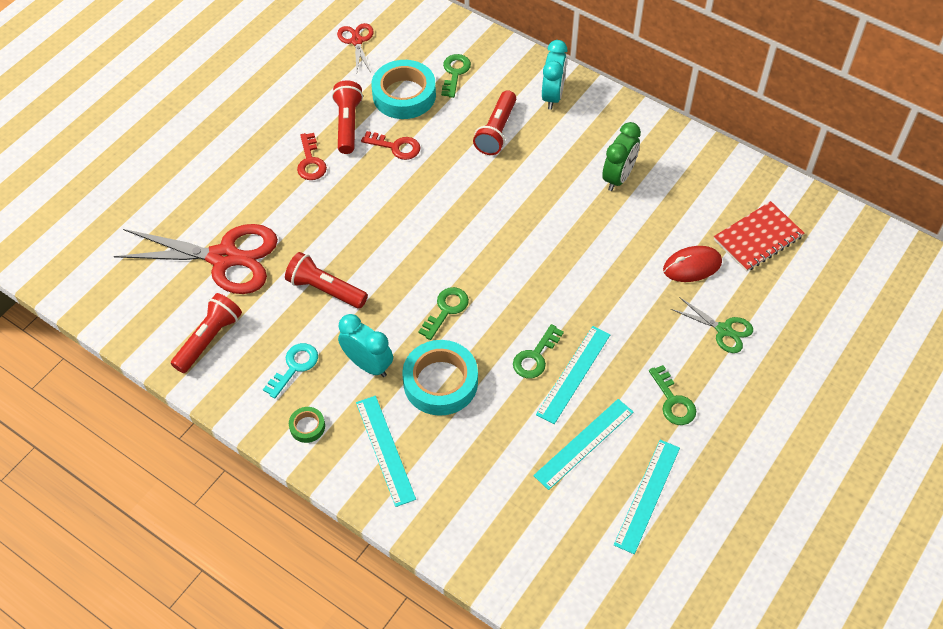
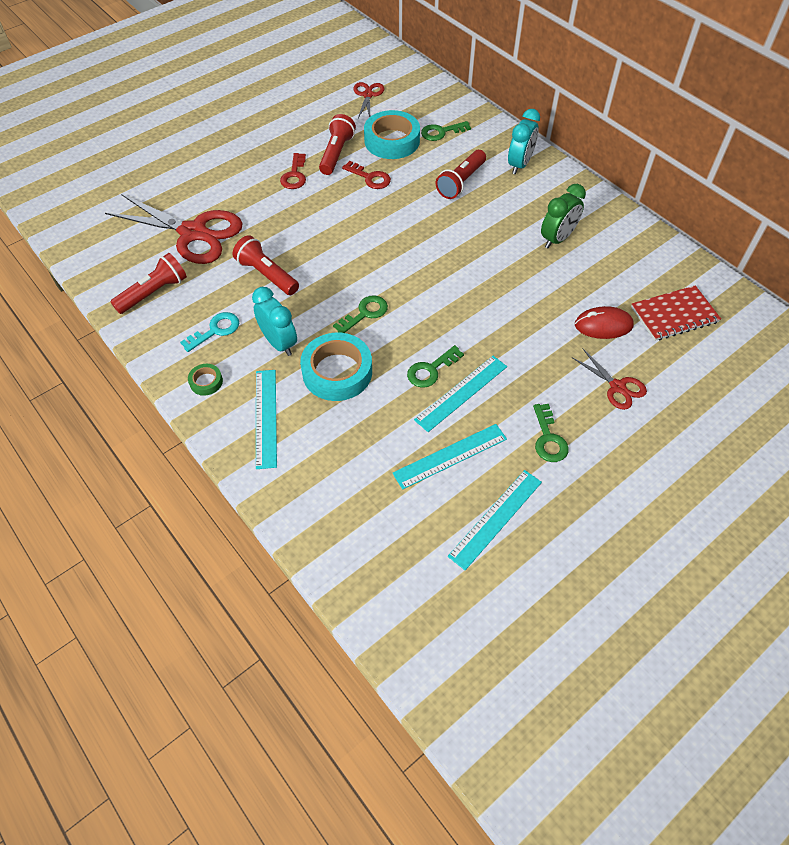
camera: 15 degrees right, 0 degrees up
(455, 73) = (441, 132): green key -> green key turned 135 degrees counterclockwise
(724, 330) = (617, 387): green scissors -> red scissors

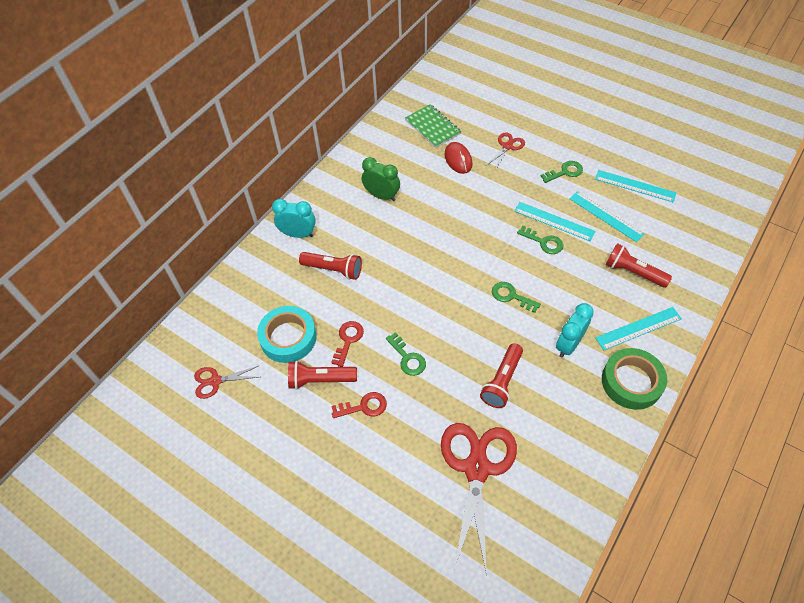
camera: 105 degrees left, 0 degrees up
(154, 293) = (564, 468): red flashlight -> red flashlight (633, 272)
(206, 382) = (631, 382): green tape -> green tape, size x2.16
(216, 330) = (579, 397): turquoise key -> none
(337, 372) = (575, 297): turquoise tape -> none
(441, 132) = (265, 301): green key -> green key (407, 358)
(674, 315) = (432, 127): red notebook -> green notebook

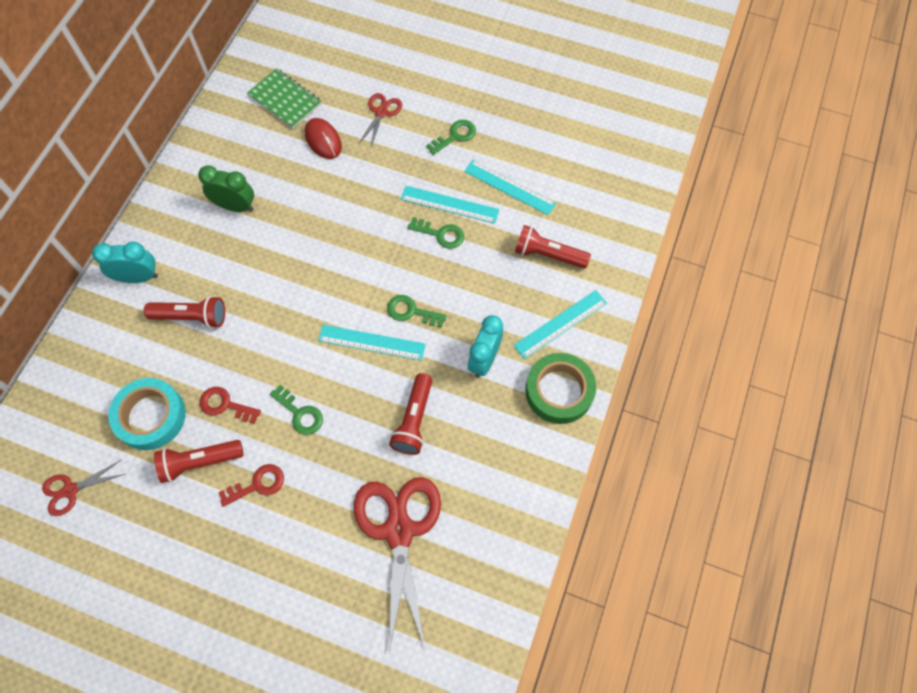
camera: 15 degrees left, 10 degrees up
(348, 340) = (225, 405): red key -> red key turned 75 degrees counterclockwise
(635, 186) = (539, 141): turquoise ruler -> turquoise ruler (371, 342)

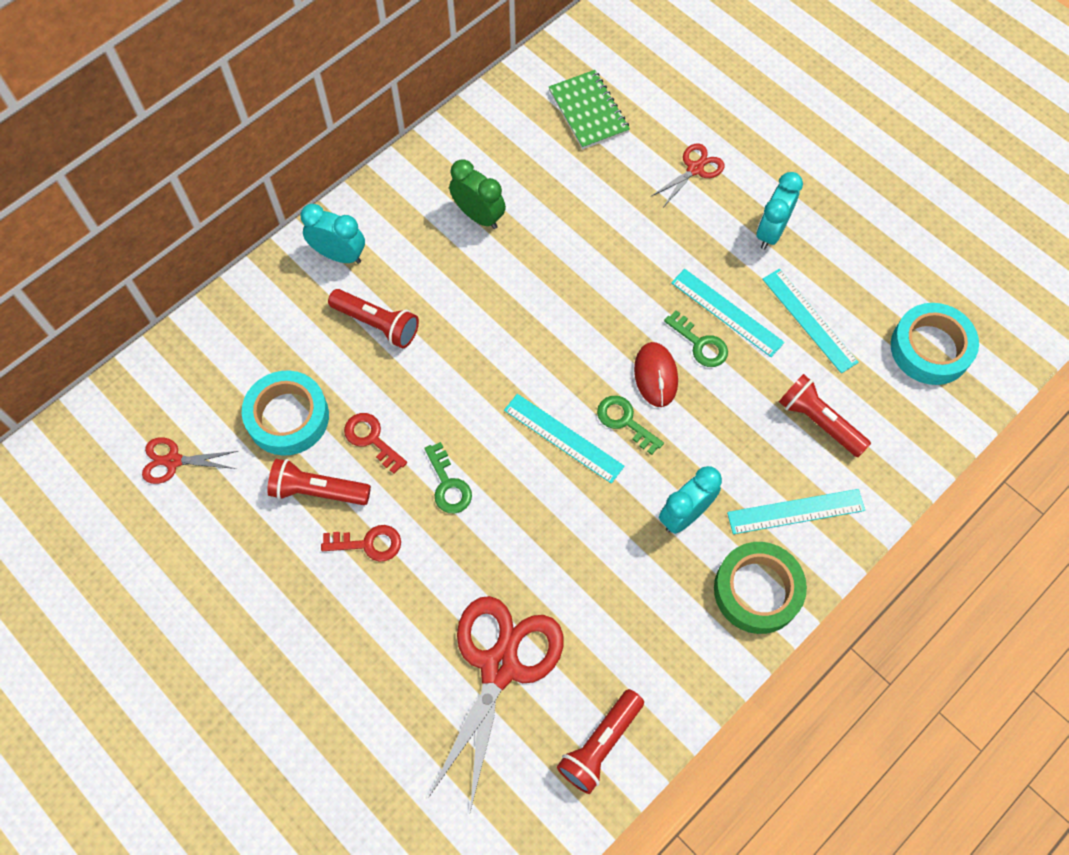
camera: 25 degrees right, 0 degrees up
(323, 140) = (612, 176): red mouse -> red mouse (655, 376)
(414, 420) = (572, 549): red flashlight -> red flashlight (600, 744)
(455, 136) = (771, 232): green key -> turquoise clock
(600, 174) = (930, 348): none -> turquoise tape

